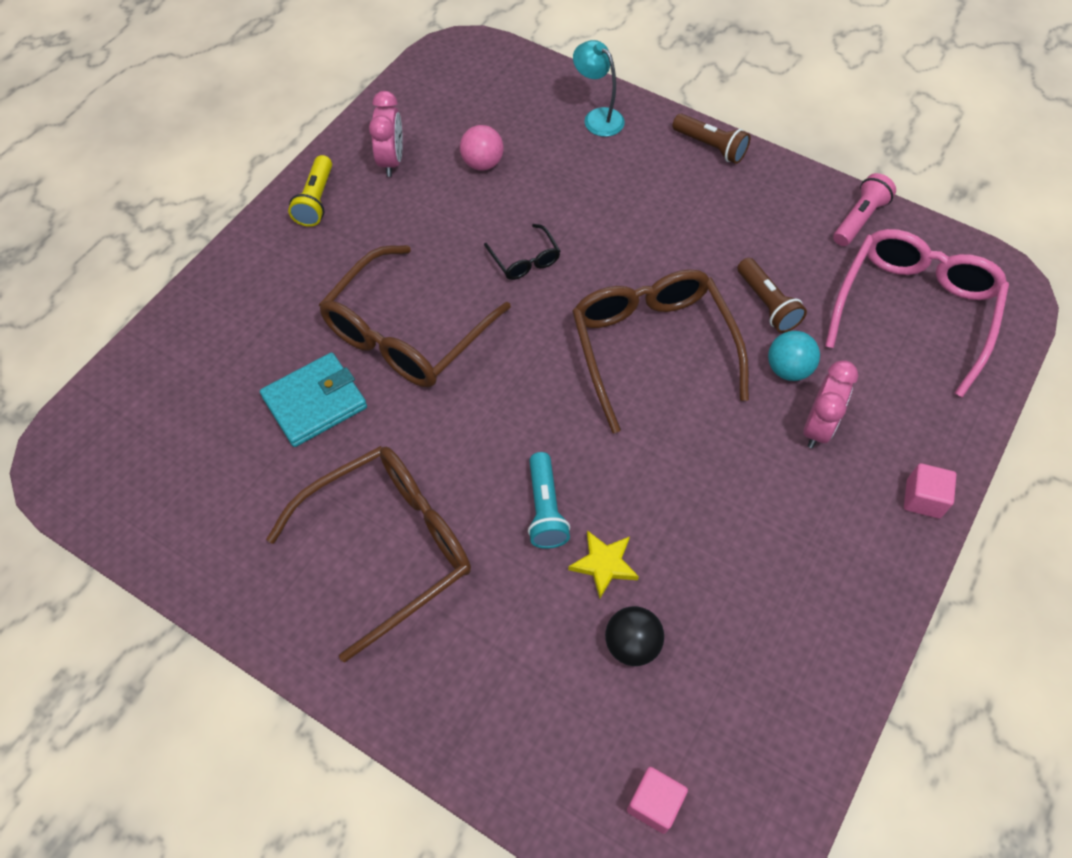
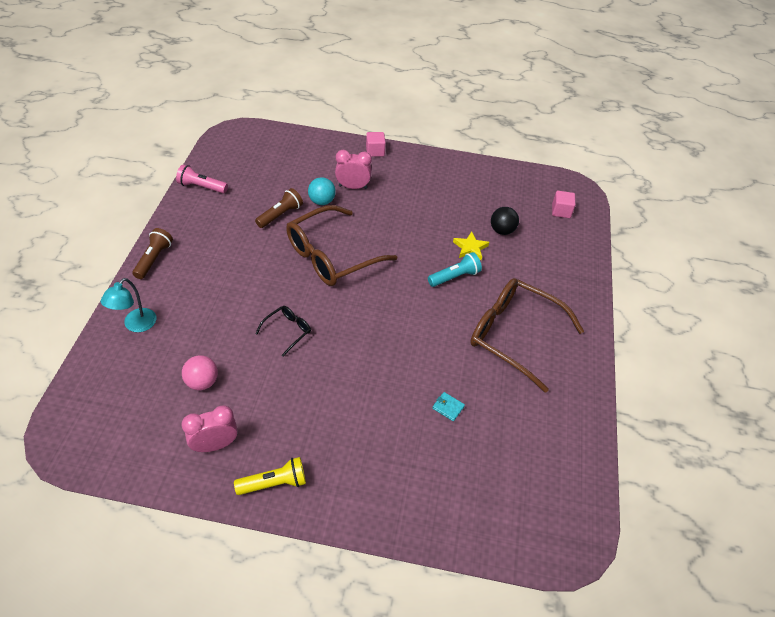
camera: 115 degrees left, 10 degrees down
(315, 402) = (448, 407): turquoise wallet -> turquoise wallet, size x0.45
(406, 334) = (374, 376): brown glasses -> none
(914, 310) = (263, 162): pink glasses -> none

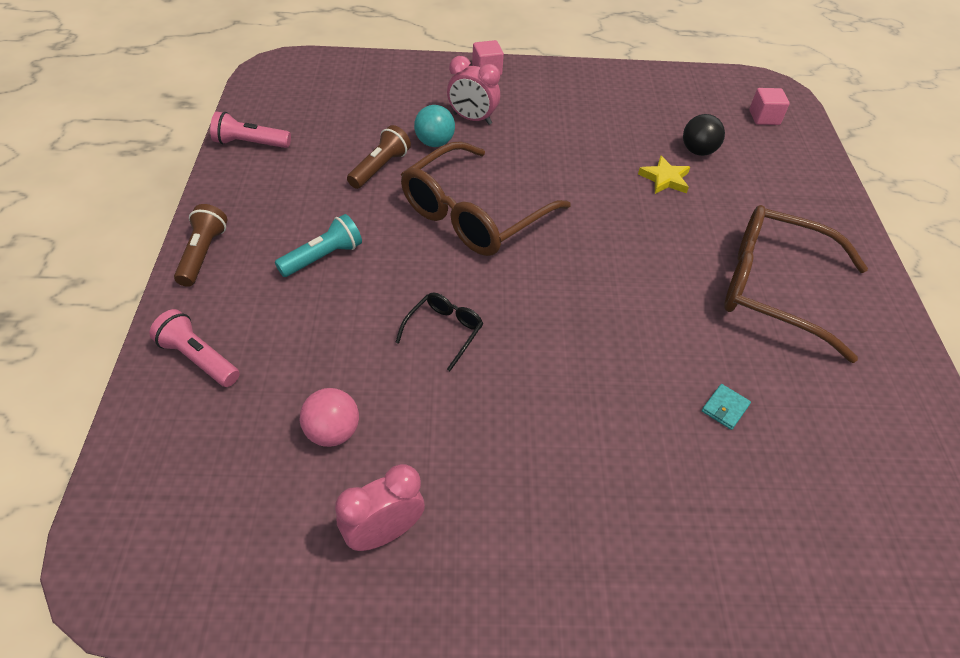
camera: 10 degrees left, 0 degrees up
(136, 325) = (198, 358): turquoise lamp -> pink flashlight
(274, 483) = (501, 580): yellow flashlight -> none
(353, 187) = (472, 119): pink clock -> pink clock turned 150 degrees counterclockwise
(448, 407) = (725, 408): turquoise wallet -> turquoise wallet turned 75 degrees counterclockwise
(455, 277) = (659, 220): turquoise flashlight -> turquoise flashlight (323, 257)

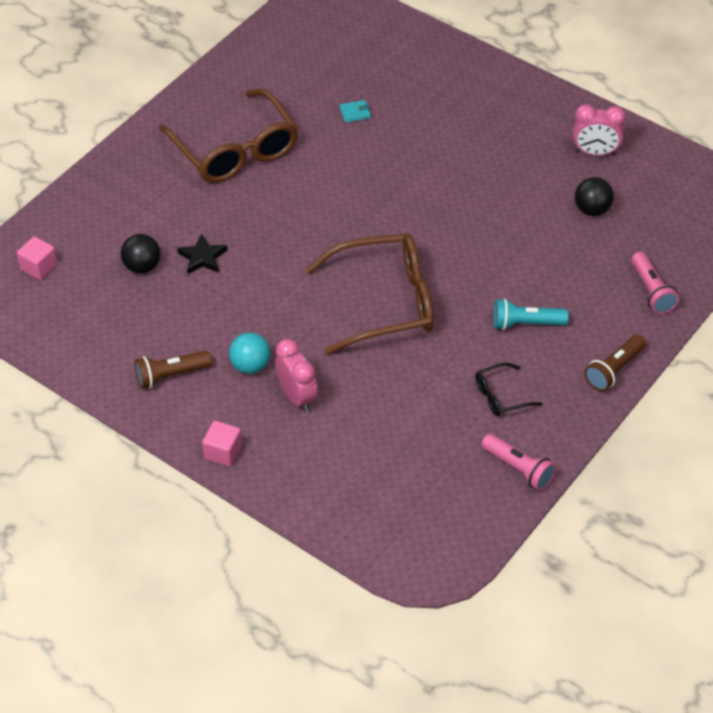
camera: 140 degrees left, 0 degrees up
(332, 432) = (592, 210): pink ball -> black ball
(380, 167) = (423, 384): brown flashlight -> brown flashlight (170, 375)
(434, 143) = (355, 387): turquoise ball -> turquoise ball (250, 366)
(444, 331) = (481, 231): black glasses -> black glasses (500, 396)
(665, 179) = (202, 257): yellow star -> black star

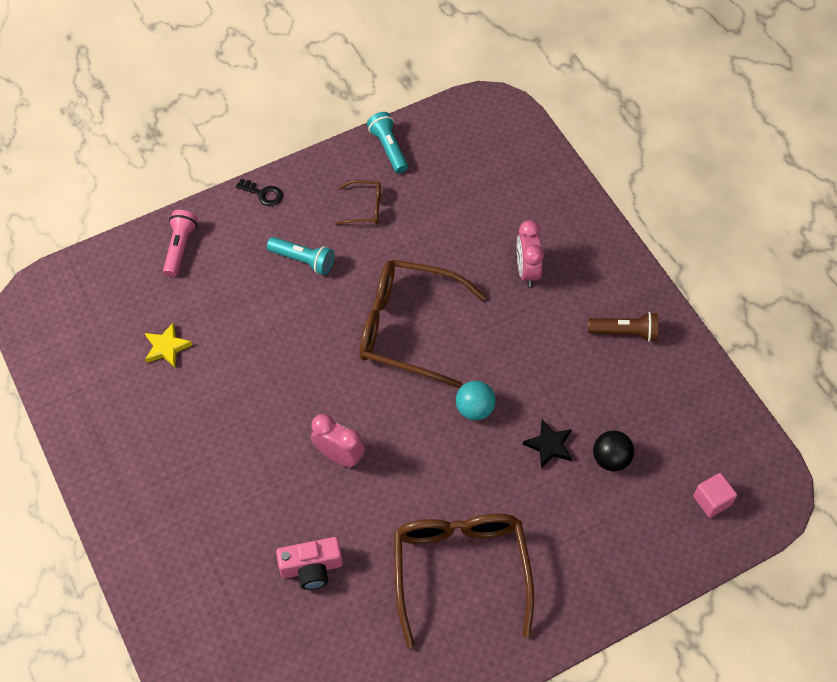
camera: 155 degrees left, 10 degrees up
(223, 452) = (608, 247): pink cube -> none
(250, 366) = (553, 314): turquoise ball -> turquoise ball (474, 409)
(355, 113) = (311, 568): turquoise wallet -> pink camera
(500, 396) = (365, 208): black glasses -> brown glasses
(519, 469) = (388, 148): pink flashlight -> turquoise flashlight
(592, 210) = (167, 347): black ball -> yellow star
(595, 153) = (115, 409): pink clock -> pink clock (339, 456)
(614, 370) = (263, 194): brown flashlight -> black key

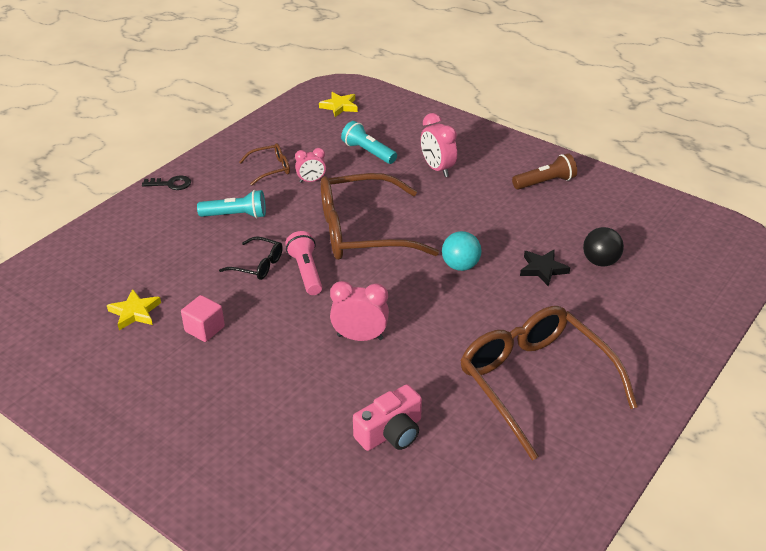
camera: 25 degrees left, 20 degrees down
(180, 247) = (109, 239): pink flashlight -> pink flashlight (306, 271)
(294, 333) = (258, 265): none -> black glasses
(388, 148) = (267, 129): turquoise flashlight -> turquoise flashlight (368, 152)
(395, 240) = (311, 181): none -> pink clock
(478, 139) = (339, 106): none -> yellow star
(712, 500) = (702, 261): pink cube -> pink cube (204, 329)

